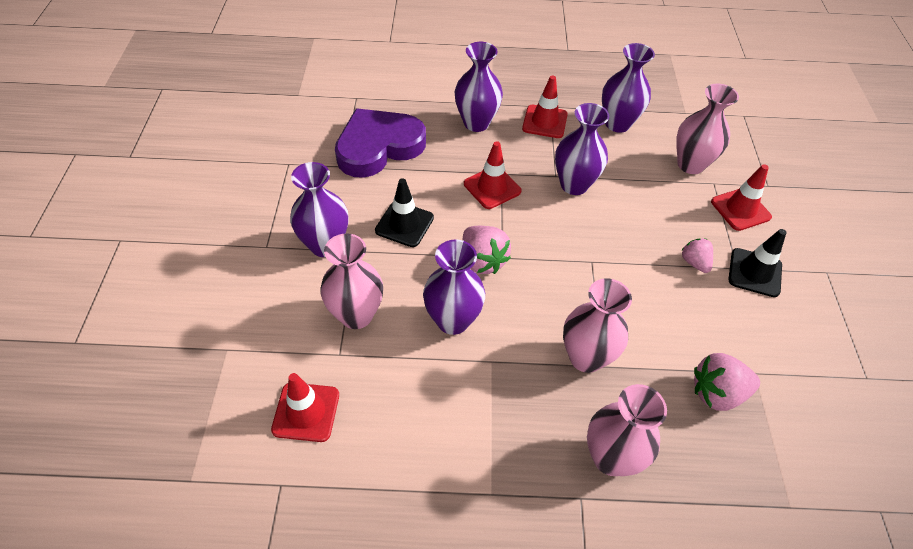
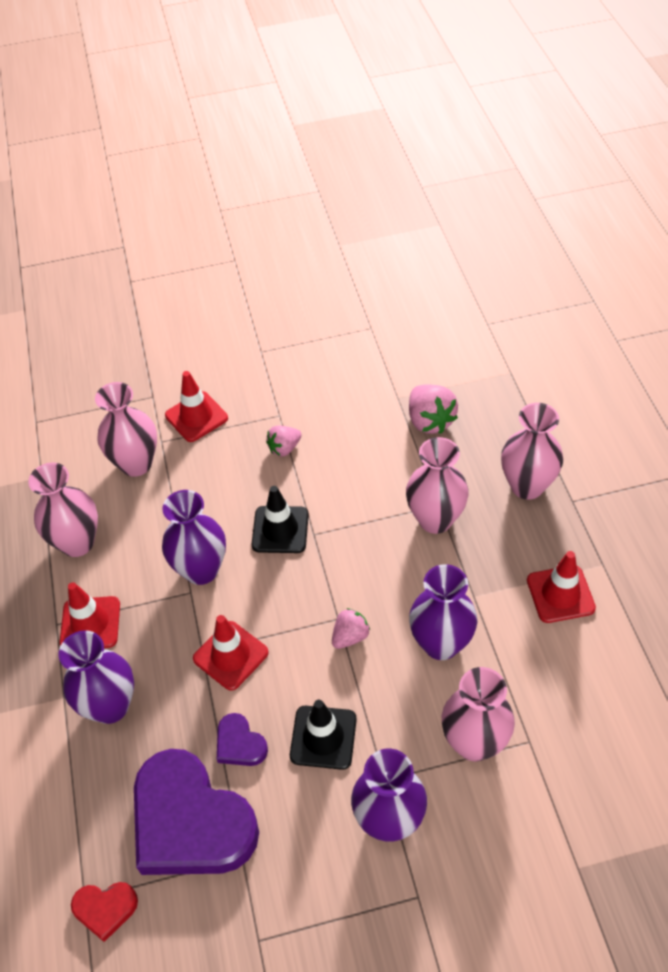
camera: 100 degrees left, 0 degrees up
(306, 412) = (607, 747): red traffic cone -> red traffic cone (560, 594)
(345, 104) = (105, 909): none -> red heart
(420, 179) = (240, 744): none -> purple heart
(482, 261) = (350, 636): pink strawberry -> pink strawberry, size x0.62
(617, 124) = (77, 543): purple vase -> pink vase
(754, 272) = (281, 402): black traffic cone -> black traffic cone (280, 530)

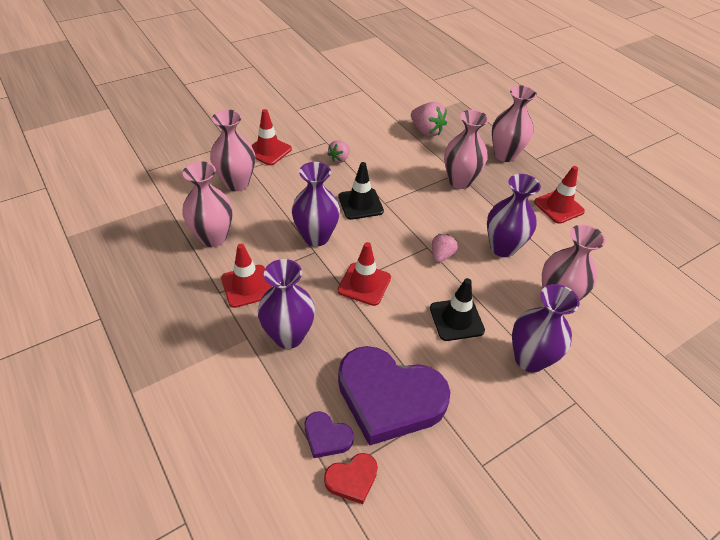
camera: 25 degrees left, 5 degrees down
(240, 744) = (399, 337): purple heart -> purple heart (326, 437)

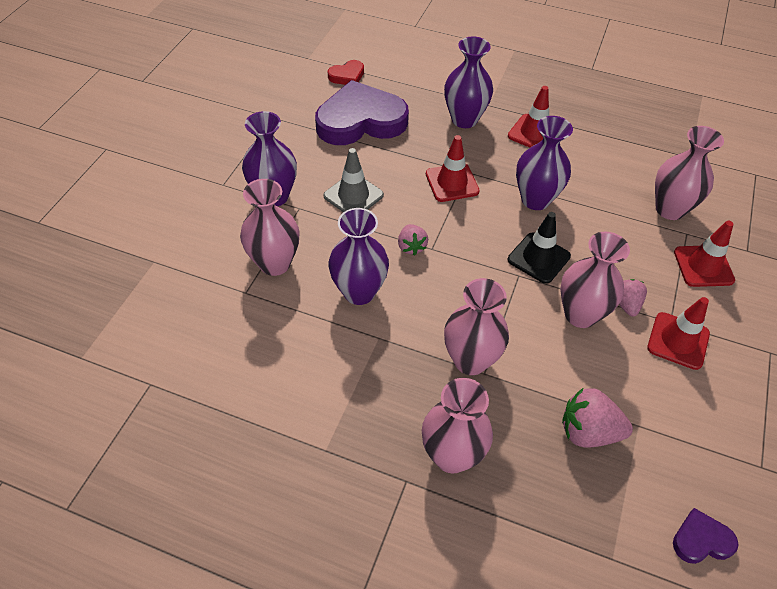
camera: 145 degrees right, 5 degrees up
(213, 237) = (610, 152): pink vase -> pink vase (580, 314)
(326, 437) = (380, 85): purple heart -> purple heart (701, 540)
(352, 479) = (347, 76): red heart -> red heart turned 150 degrees counterclockwise
(456, 319) = (353, 195): black traffic cone -> grey traffic cone
(558, 207) = (328, 396): red traffic cone -> red traffic cone (678, 341)

